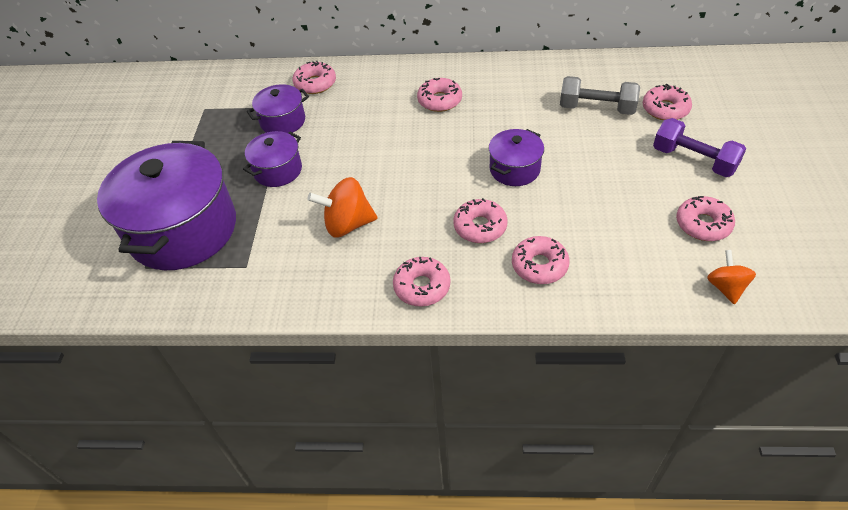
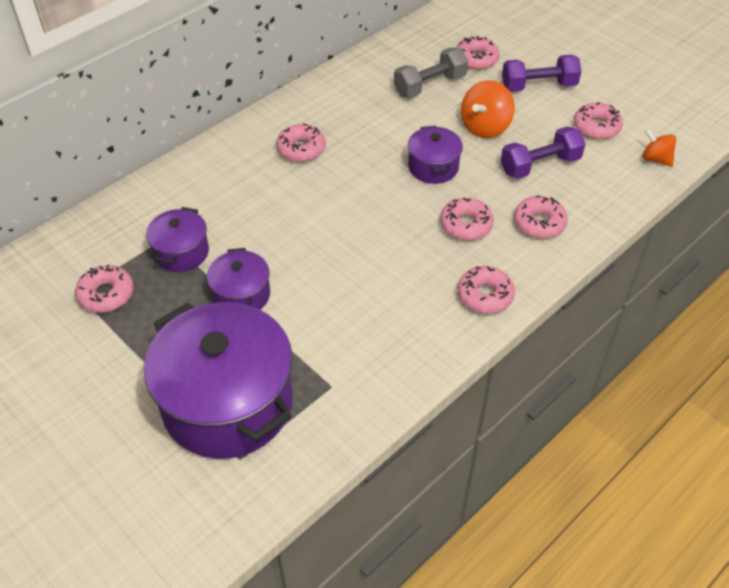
camera: 50 degrees left, 0 degrees up
(315, 84) = (163, 201): pink donut -> pink donut (106, 294)
(347, 224) = (366, 293): orange spinning top -> orange spinning top (485, 127)
(604, 222) = (540, 165): none -> purple dumbbell

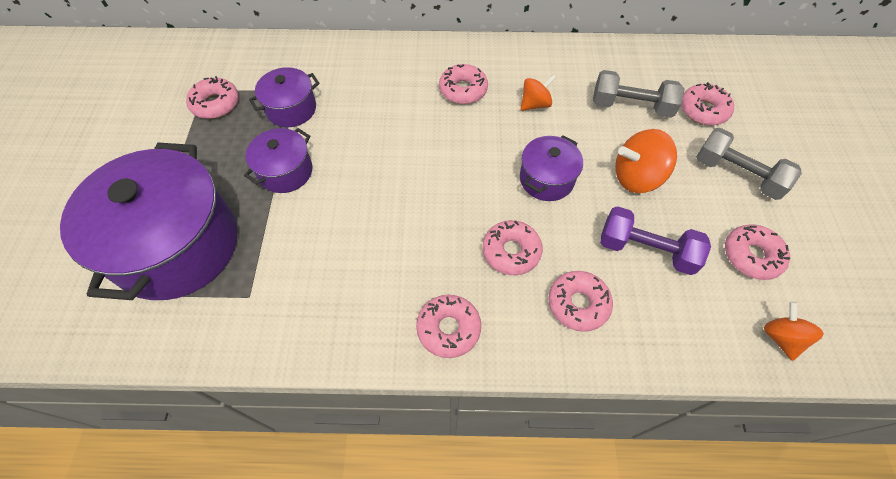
camera: 45 degrees right, 10 degrees up
(365, 125) = (535, 104): none -> orange spinning top
(538, 86) = (737, 175): purple dumbbell -> grey dumbbell

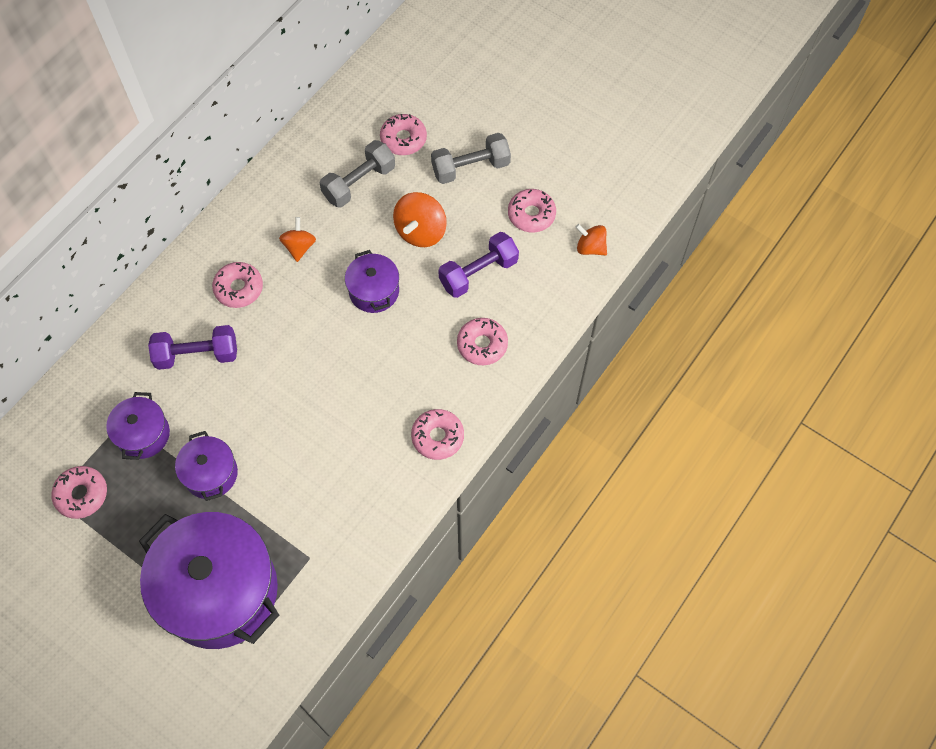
camera: 55 degrees left, 5 degrees up
(384, 100) = (197, 355): none -> purple dumbbell
(511, 251) = (412, 358): pink donut -> none

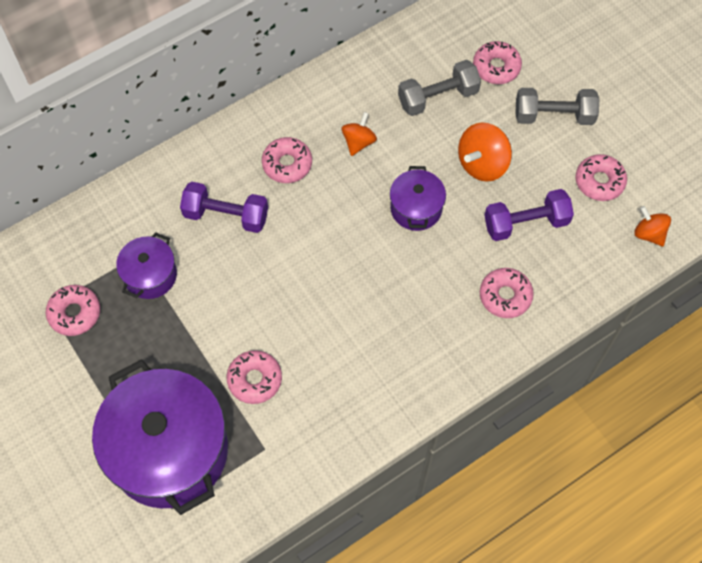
camera: 20 degrees right, 0 degrees up
(211, 474) = (199, 334): purple pot -> none
(437, 437) = (429, 373): pink donut -> pink donut (255, 379)

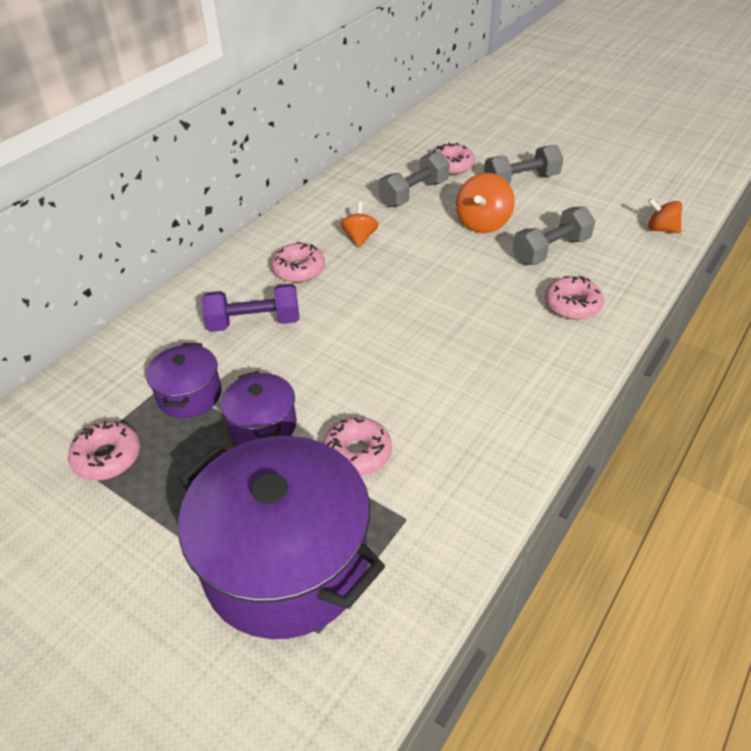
camera: 20 degrees left, 20 degrees down
(416, 208) = (443, 267): purple pot -> purple pot (263, 425)
(526, 223) = (551, 250): purple dumbbell -> grey dumbbell
(599, 181) = (591, 209): pink donut -> none

